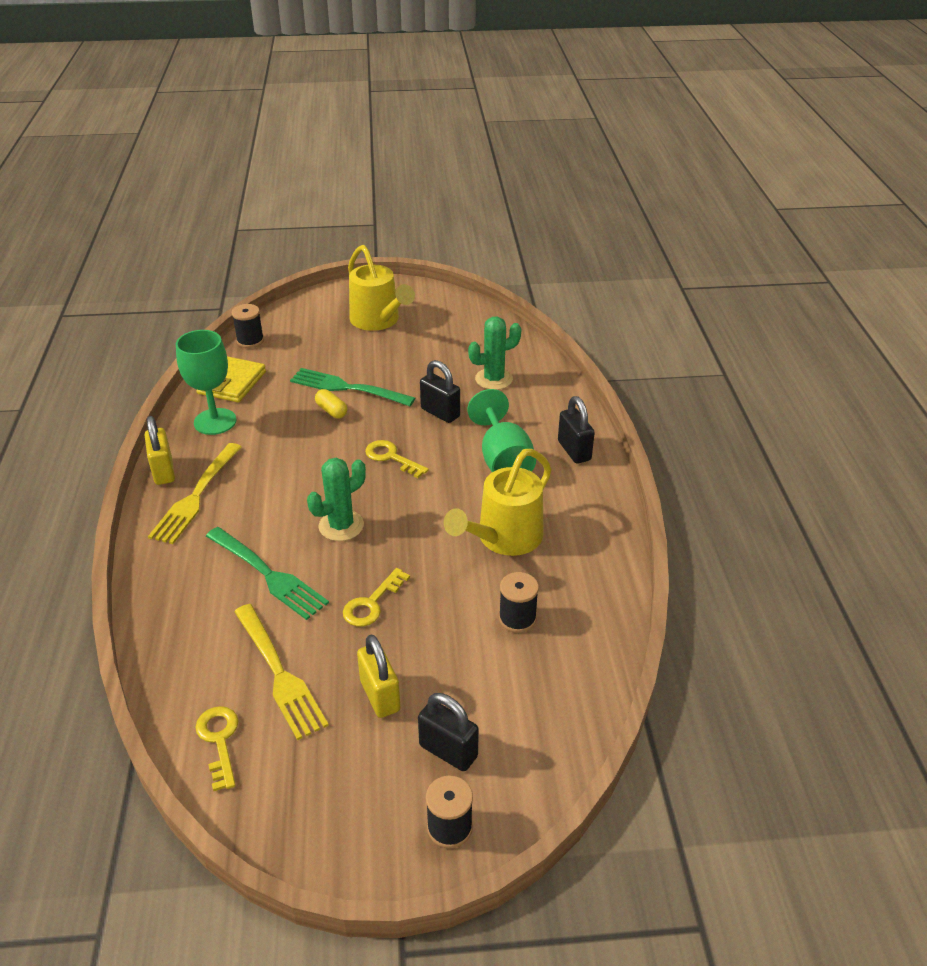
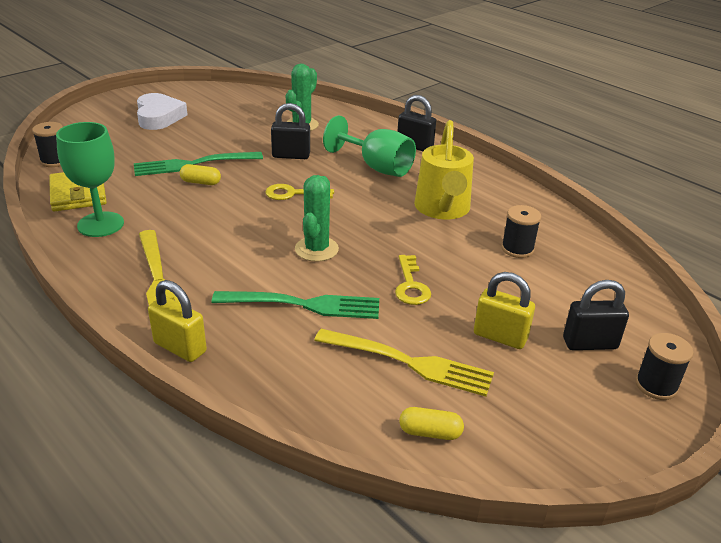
camera: 40 degrees left, 5 degrees down
(163, 471) = (99, 276): yellow padlock -> yellow padlock (180, 347)
(219, 741) = (430, 432): yellow key -> yellow capsule
(378, 321) = (159, 117): yellow watering can -> white heart

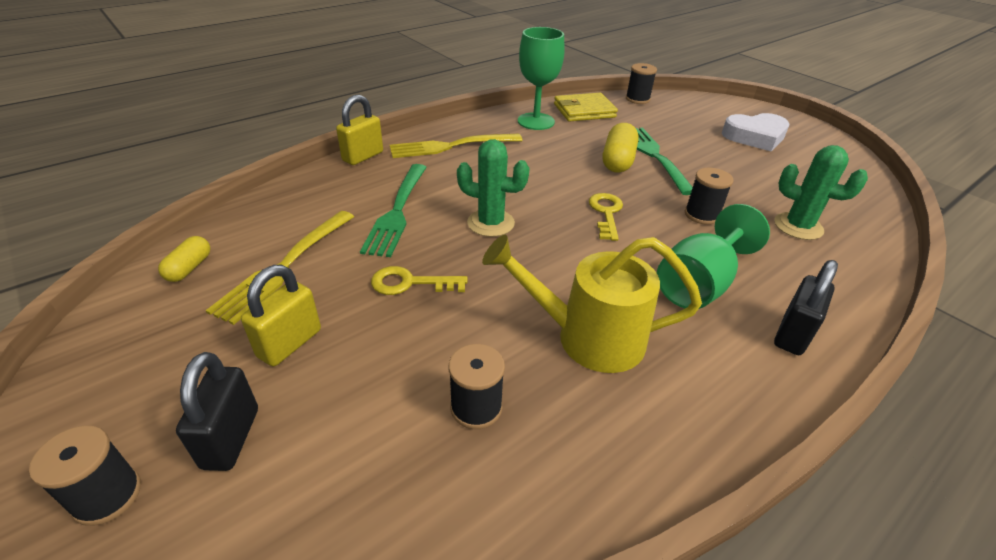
camera: 95 degrees right, 5 degrees up
(201, 182) = (618, 161): yellow capsule -> yellow capsule, size x1.65
(291, 155) = (701, 215): black padlock -> black spool

